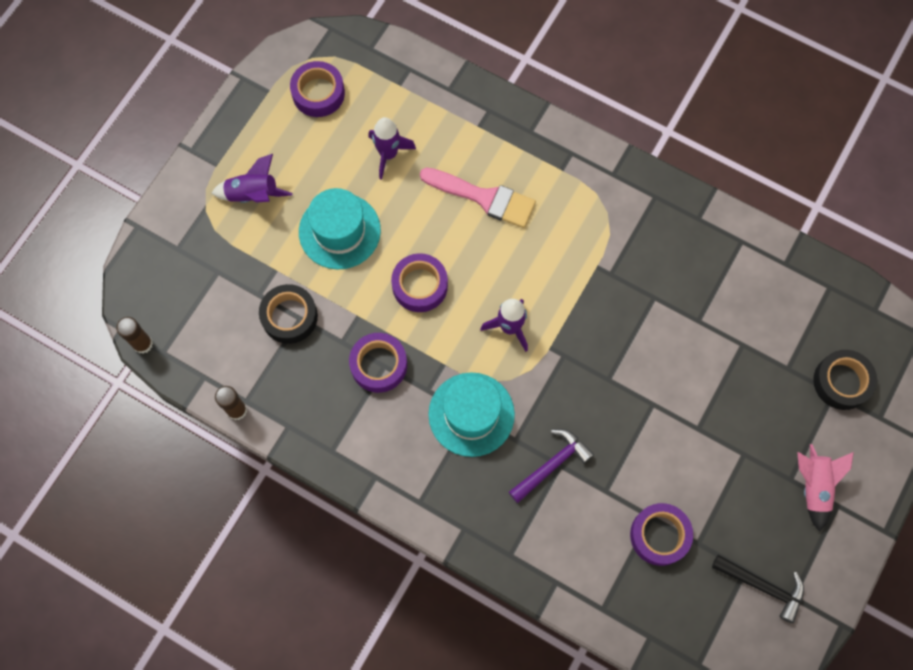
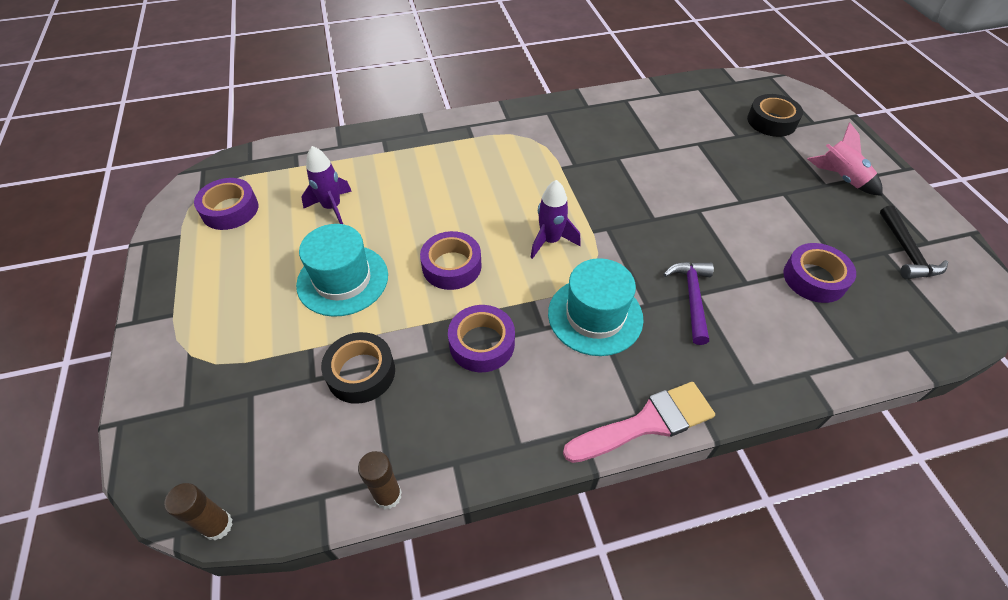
camera: 45 degrees left, 20 degrees down
(253, 195) = (232, 311): purple rocket -> none
(484, 198) = (437, 184): pink brush -> pink brush (647, 423)
(763, 586) = (906, 252): black hammer -> black hammer turned 105 degrees clockwise

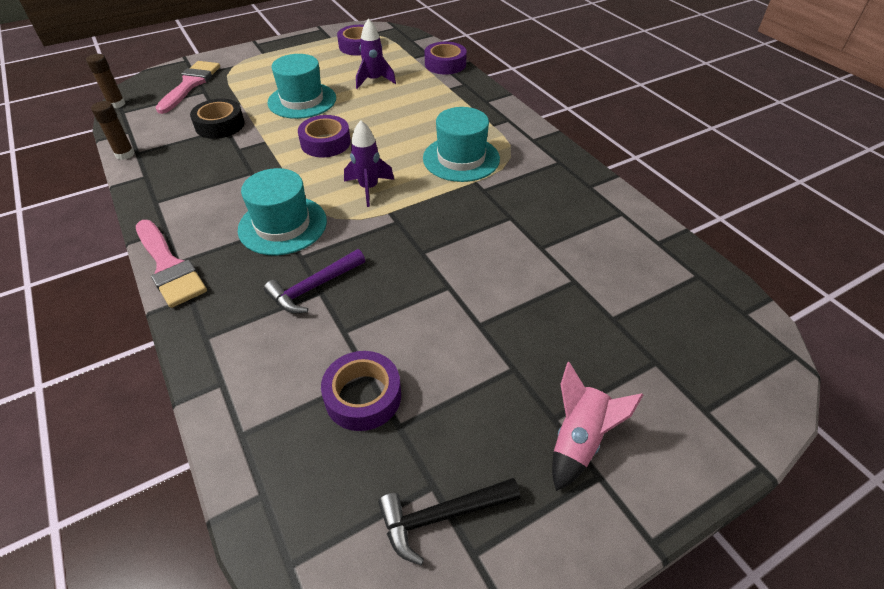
camera: 75 degrees right, 5 degrees down
(215, 413) = (190, 84): none -> pink brush
(482, 343) = (248, 170): purple tape -> purple tape (445, 64)
(522, 169) = (461, 158): none -> turquoise hat
(692, 298) = (314, 287): purple hammer -> purple hammer turned 150 degrees clockwise
(771, 121) = (671, 356): black tape -> none

